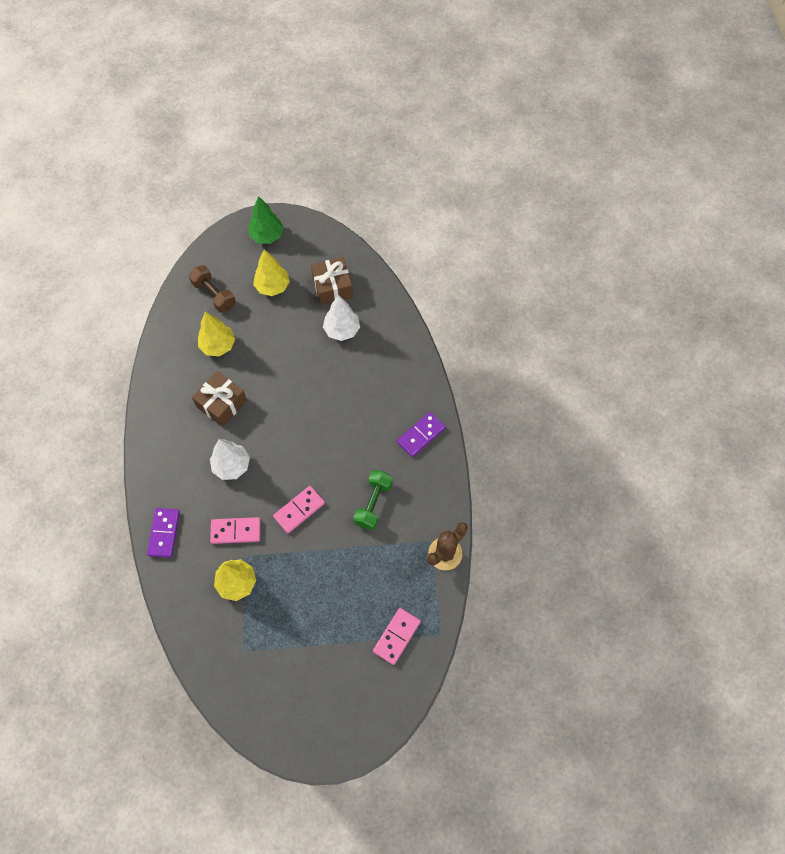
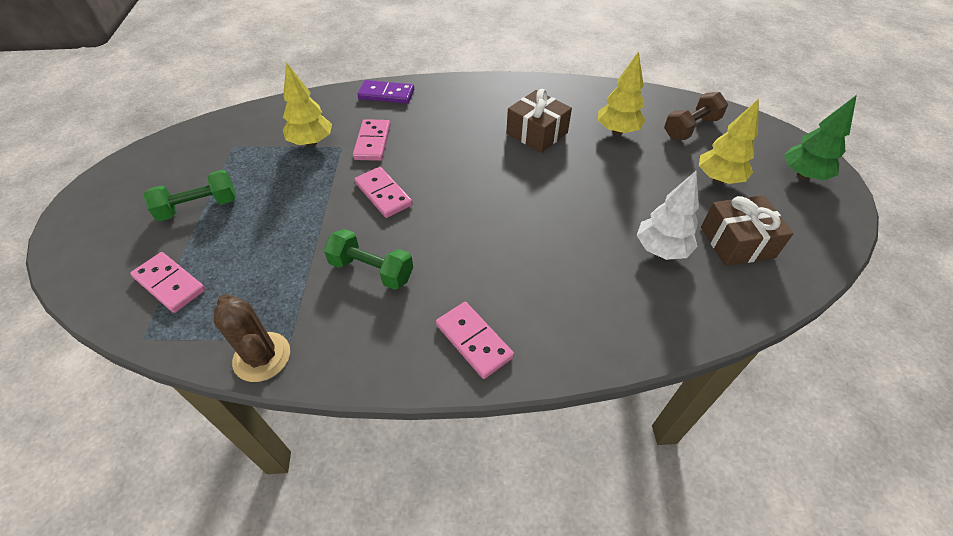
camera: 95 degrees right, 15 degrees down
(231, 466) = (454, 140): white tree -> none
(321, 648) = (199, 207): none -> green dumbbell
(421, 435) = (474, 341): purple domino -> pink domino

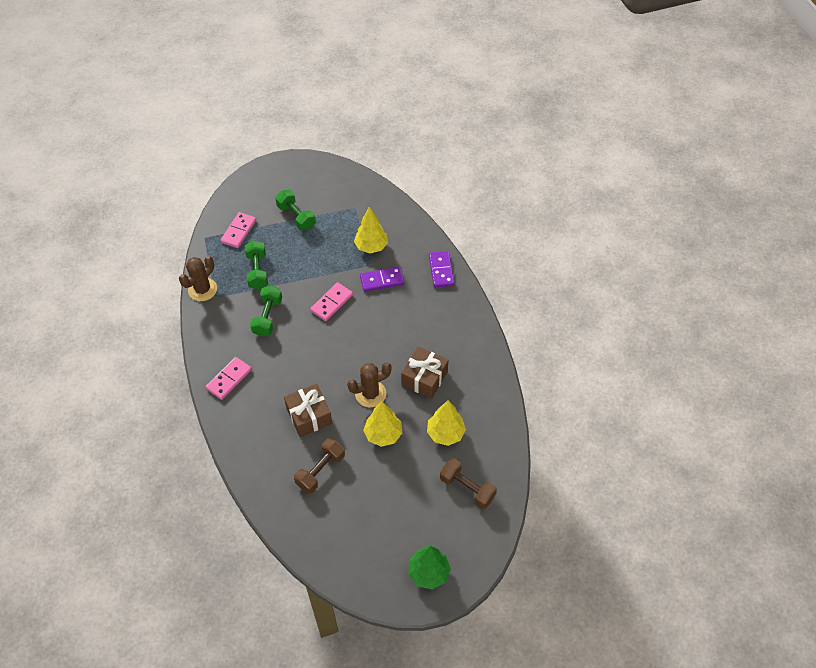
camera: 75 degrees right, 5 degrees up
(272, 270) = (257, 271): none -> green dumbbell
(372, 142) = (382, 280): pink domino -> purple domino
(547, 181) = (370, 394): none -> brown cactus
(661, 249) = (320, 470): white tree -> brown dumbbell
(718, 179) = (406, 508): yellow tree -> yellow tree (383, 434)
(737, 242) = (339, 519): brown gift -> brown gift (309, 416)

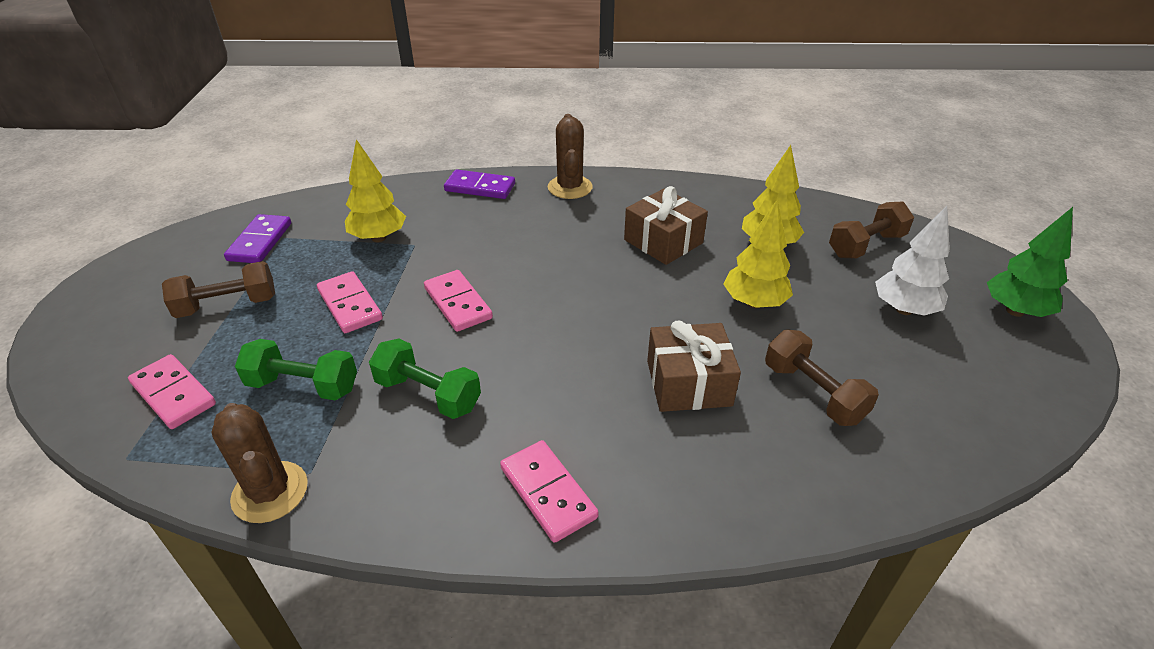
camera: 70 degrees left, 15 degrees down
(296, 217) = (227, 305): green dumbbell -> brown dumbbell
(314, 261) = (350, 305): none -> pink domino
(370, 394) = (670, 299): brown cactus -> brown cactus (570, 187)
(382, 280) = (454, 241): purple domino -> purple domino (260, 242)
(406, 511) = (904, 309): none -> white tree

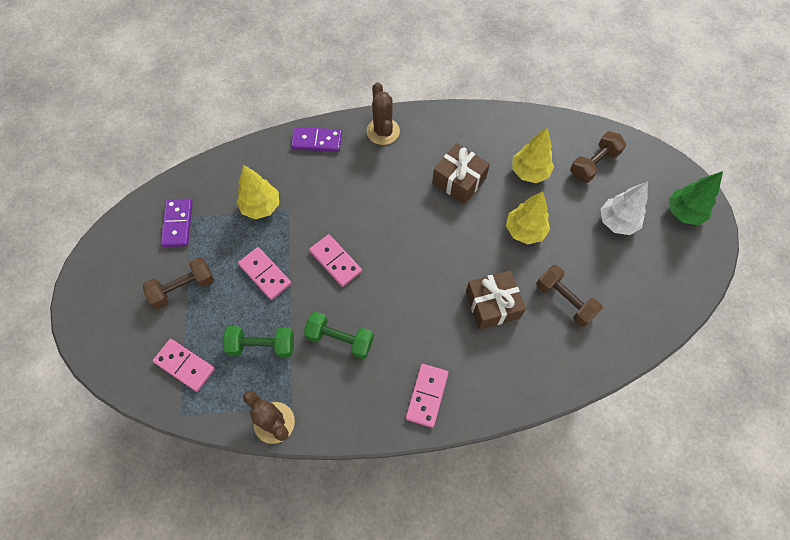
camera: 10 degrees left, 25 degrees up
(548, 492) = (427, 395): pink domino -> pink domino turned 60 degrees clockwise

